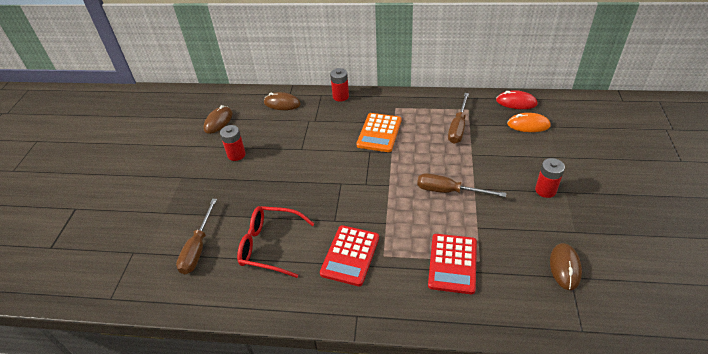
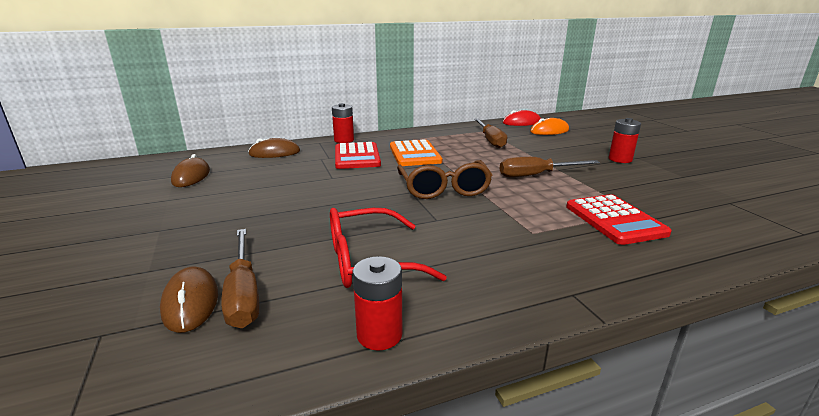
camera: 30 degrees left, 20 degrees down
(236, 154) = (241, 196): red battery -> red battery (379, 334)
(350, 255) = (492, 242): red calculator -> red calculator (357, 157)
(365, 187) = (444, 189): none -> brown glasses
(565, 267) = (714, 197): brown mouse -> brown mouse (191, 302)

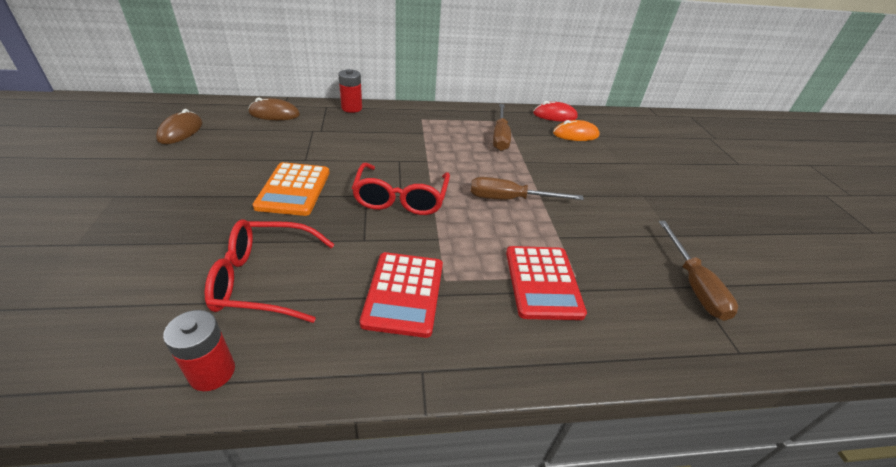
camera: 10 degrees right, 15 degrees up
(191, 302) = (85, 291): brown mouse -> none
(243, 293) = (133, 292): brown screwdriver -> brown screwdriver (693, 284)
(357, 157) = (348, 135): red calculator -> red calculator (404, 293)
(414, 154) = (407, 142): orange calculator -> orange calculator (293, 189)
(444, 189) = (401, 199): brown glasses -> red glasses
(620, 159) = (620, 194): red battery -> none

